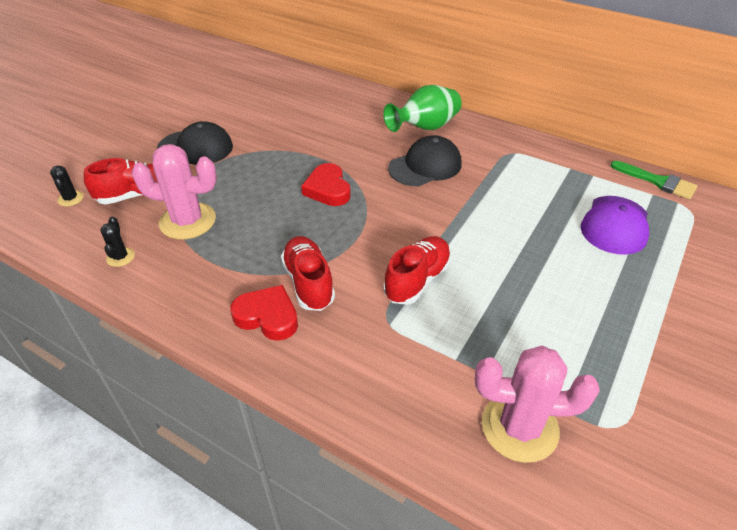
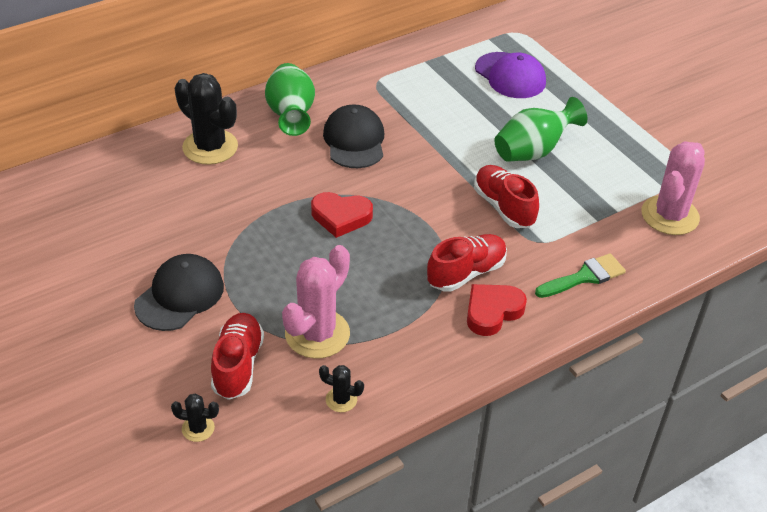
camera: 65 degrees left, 0 degrees up
(308, 283) = (466, 273): red shoe -> red shoe turned 135 degrees clockwise
(356, 108) = (210, 147): none -> black cactus
(518, 276) = (533, 151): none -> green vase
(658, 182) = (476, 28): green brush -> green brush (584, 277)

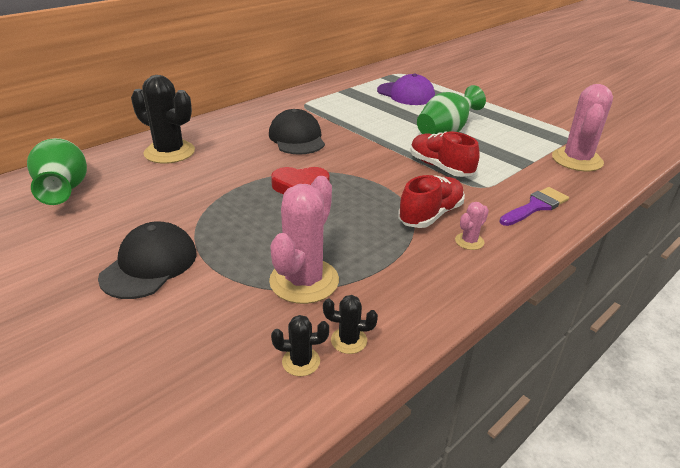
camera: 10 degrees left, 10 degrees down
(198, 428) = (184, 398): black cactus -> black cactus (301, 361)
(238, 365) = (223, 321): red shoe -> none
(291, 115) = (238, 127): green vase -> green vase (64, 190)
(492, 312) = (469, 241): red heart -> pink cactus
(584, 277) = (536, 206): green brush -> purple brush

